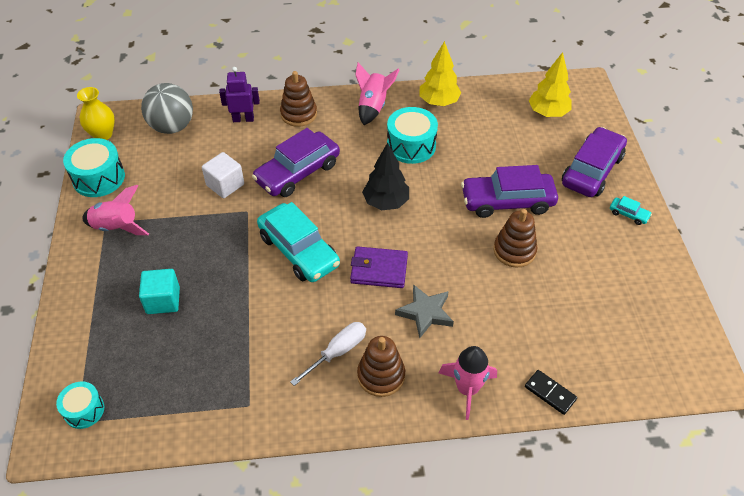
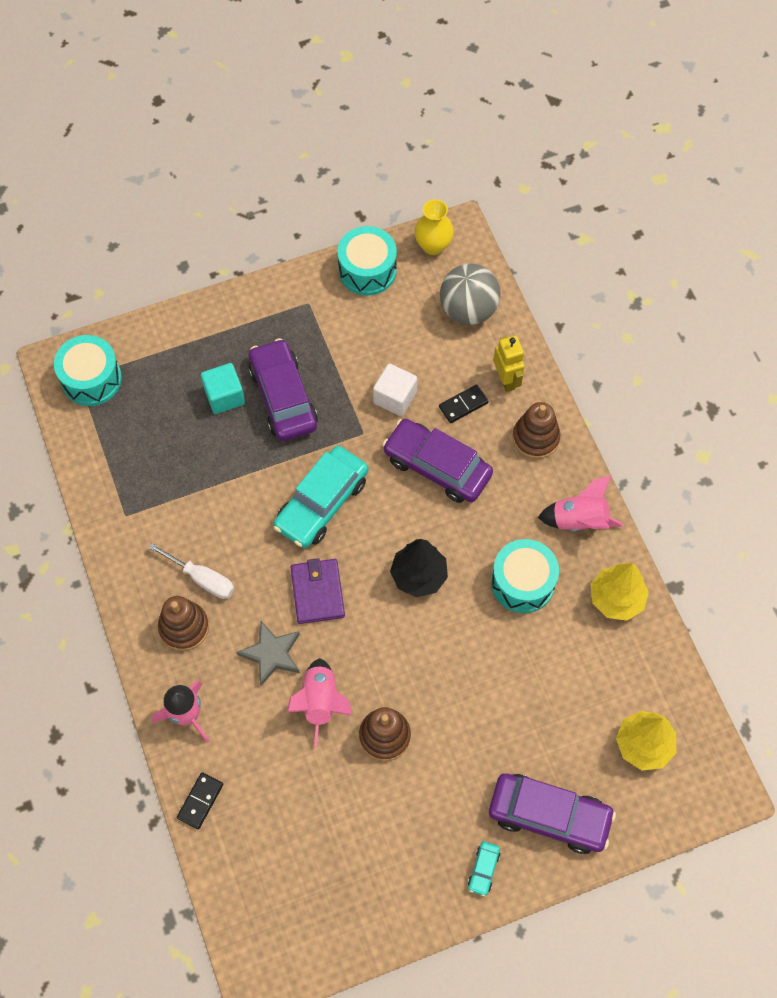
camera: 75 degrees right, 15 degrees up
(84, 410) = (91, 379): turquoise drum -> turquoise drum, size x1.62
(116, 227) = (305, 316): pink rocket -> pink rocket (320, 702)
(243, 119) = (506, 379): purple robot -> yellow robot
(252, 146) = (463, 405): none -> black domino
(507, 201) = (461, 716): purple car -> purple car (283, 397)

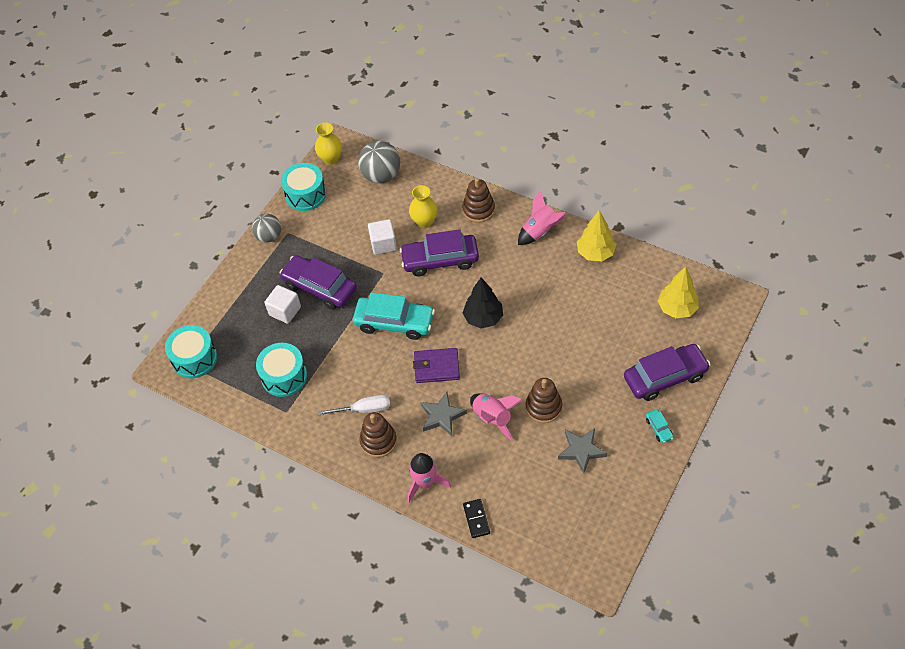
camera: 35 degrees left, 10 degrees down
(224, 396) = (285, 311): turquoise cube -> white cube
(285, 293) = (269, 236): none -> grey ball
(317, 592) = (436, 367): purple wallet -> purple wallet turned 45 degrees counterclockwise
(321, 503) = (394, 323): turquoise car -> turquoise car turned 75 degrees counterclockwise
(377, 821) = (581, 450): none -> grey star
(463, 405) = (424, 221): black domino -> yellow vase
(506, 379) = (435, 194): yellow robot -> none
(522, 582) = (541, 281): turquoise drum -> turquoise drum (284, 376)

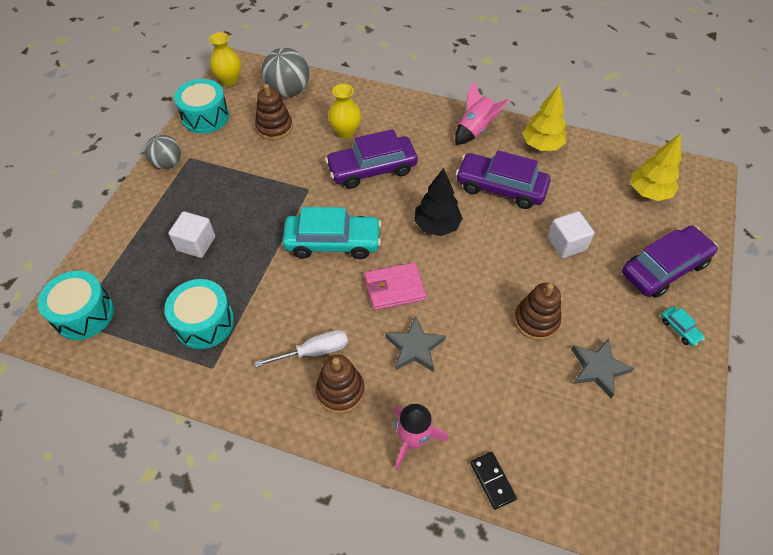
camera: 15 degrees left, 0 degrees up
(320, 287) = (236, 212): purple car -> purple car (500, 187)
(383, 244) = (303, 158): white cube -> white cube (566, 244)
(436, 367) = (394, 288): purple wallet -> pink wallet
(478, 210) = (403, 115): brown stacking toy -> brown stacking toy (274, 127)
(492, 418) = (478, 342): pink rocket -> none

